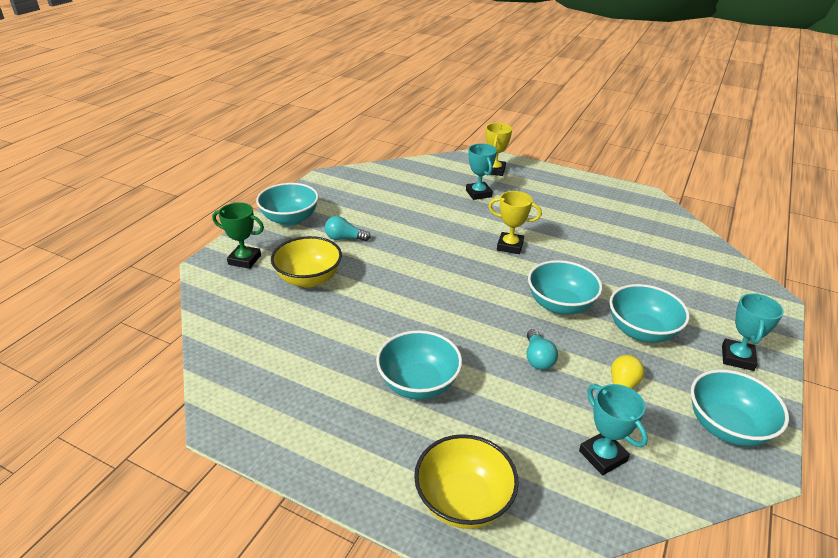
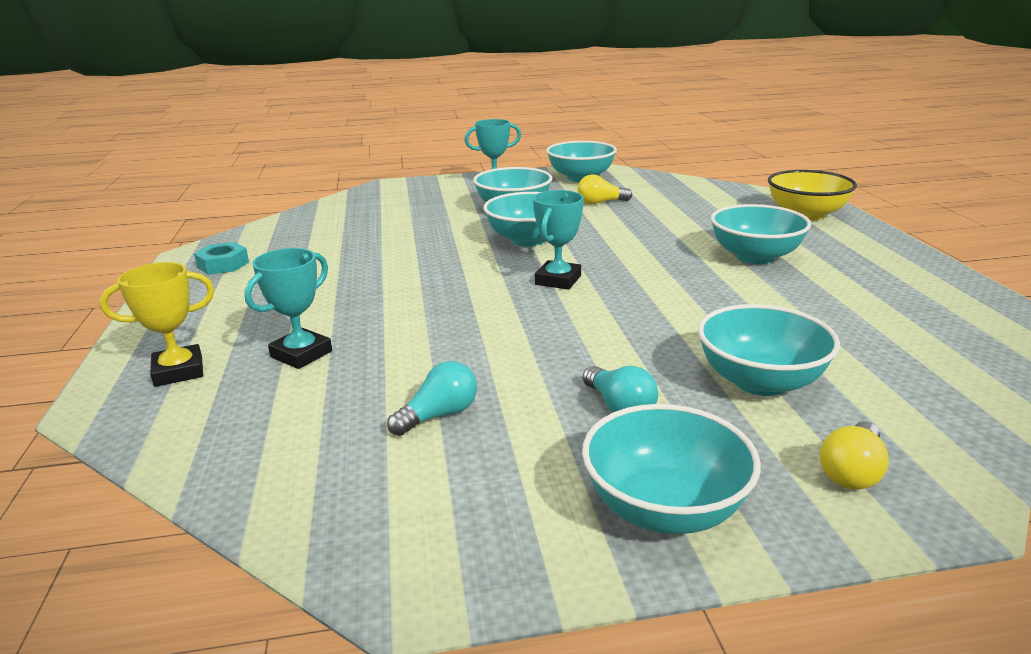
camera: 125 degrees left, 10 degrees down
(244, 260) = (852, 472): green trophy -> yellow light bulb
(309, 279) = (760, 381): yellow bowl -> turquoise bowl
(510, 246) = (446, 288): yellow trophy -> none
(538, 358) = (624, 230): turquoise light bulb -> turquoise light bulb (439, 415)
(603, 456) = (679, 195): turquoise trophy -> turquoise trophy (558, 280)
(617, 199) = (223, 265): none -> turquoise nut

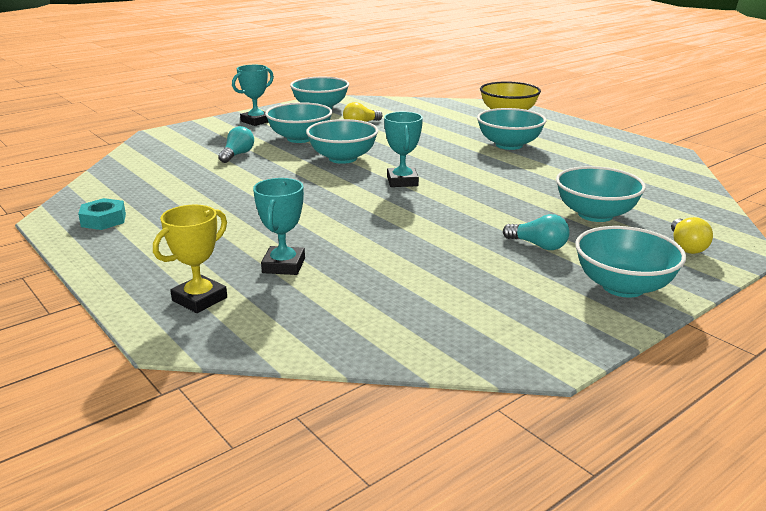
camera: 30 degrees left, 0 degrees up
(439, 415) = (438, 276): turquoise light bulb -> turquoise light bulb (237, 155)

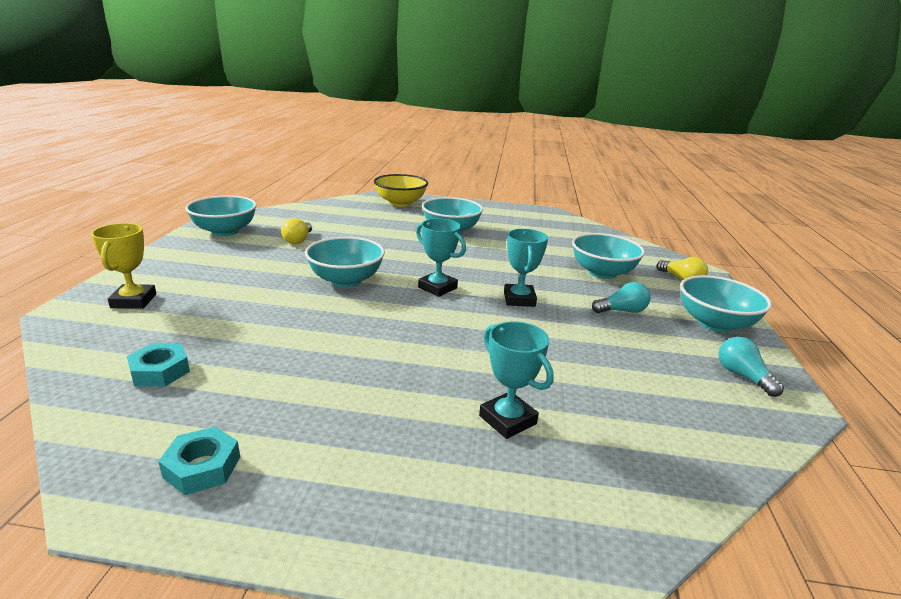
camera: 45 degrees left, 0 degrees up
(154, 174) = (160, 371): none -> turquoise nut
(199, 299) = (512, 508): yellow trophy -> yellow trophy (133, 301)
(237, 155) = (227, 309): turquoise light bulb -> turquoise light bulb (742, 376)
(256, 121) = (177, 263): turquoise trophy -> turquoise trophy (519, 299)
(300, 138) = (264, 270): turquoise bowl -> none

